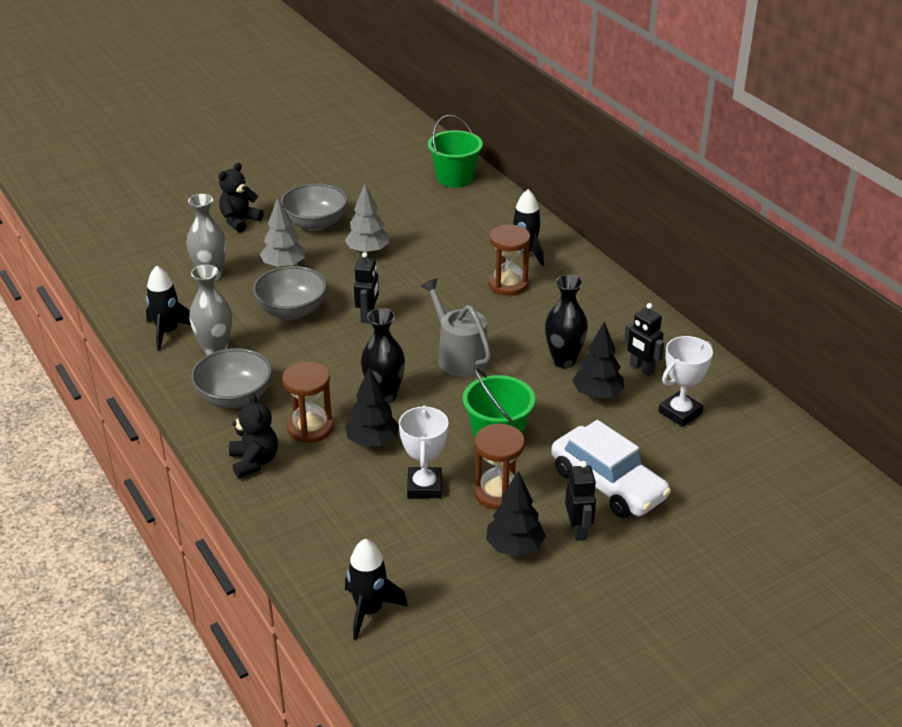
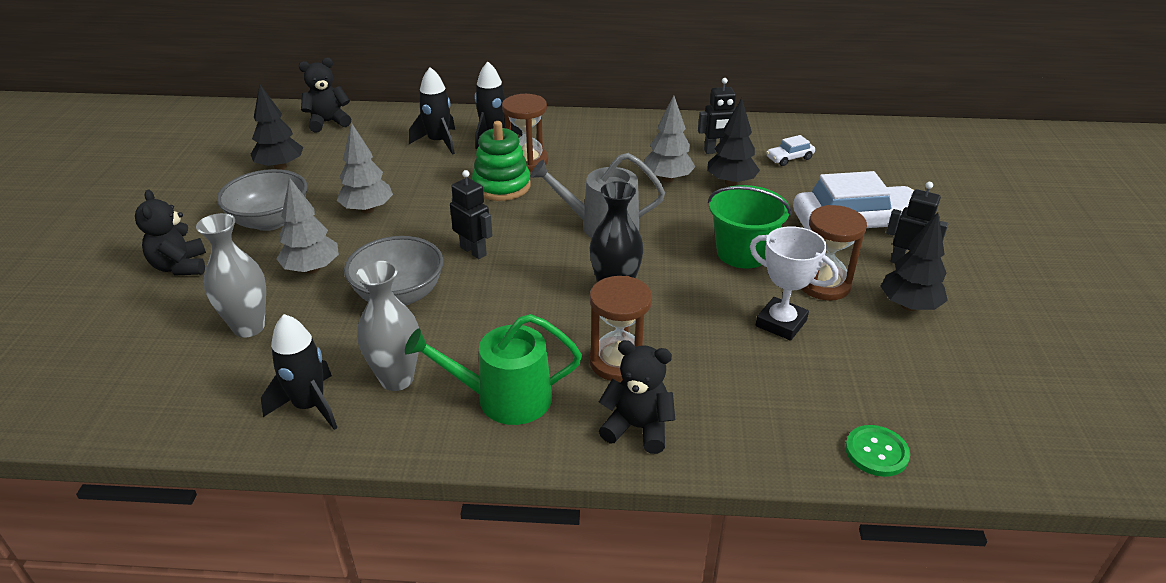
camera: 55 degrees left, 0 degrees up
(234, 398) = (505, 398): grey bowl -> green watering can
(320, 576) = (876, 452): none -> green button
(369, 610) = (954, 437): black rocket -> black rocket (438, 142)
(372, 442) = (682, 328): black tree -> black tree (280, 167)
(455, 178) = (328, 122): green bucket -> black teddy bear
(460, 289) = (501, 186): none -> green stacking toy
(563, 360) = (667, 179): black vase -> grey tree
(680, 412) = (789, 158): white trophy -> white car

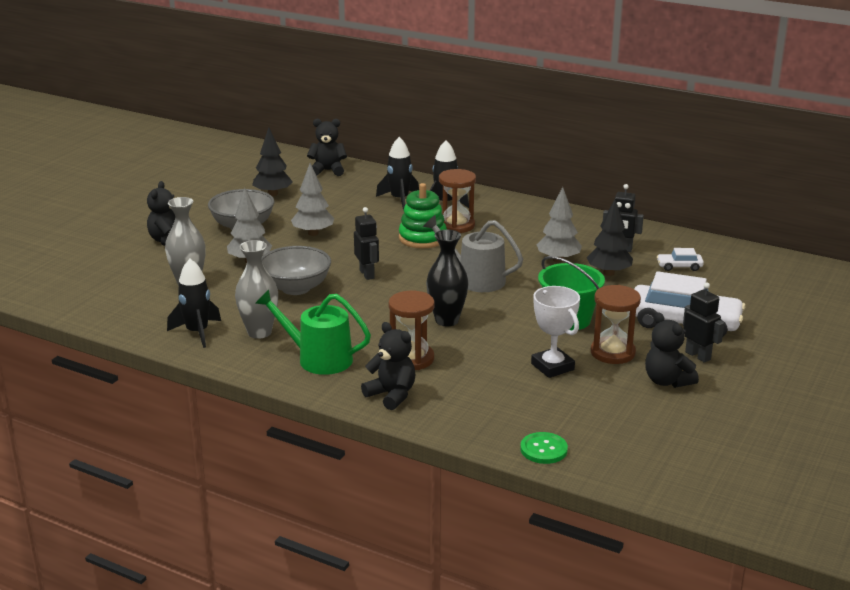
camera: 25 degrees right, 10 degrees down
(909, 306) = (667, 381): black tree -> black teddy bear

